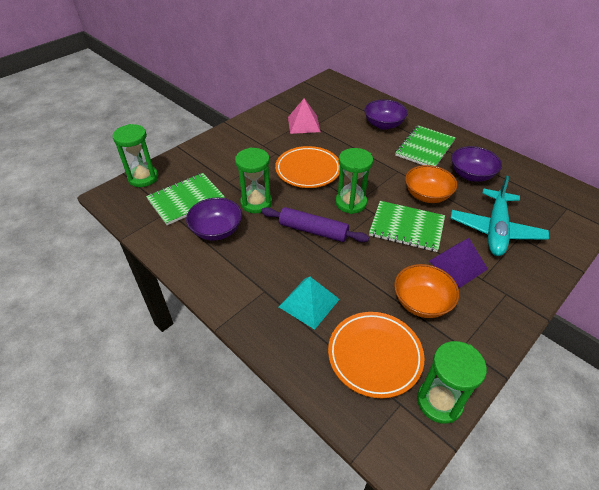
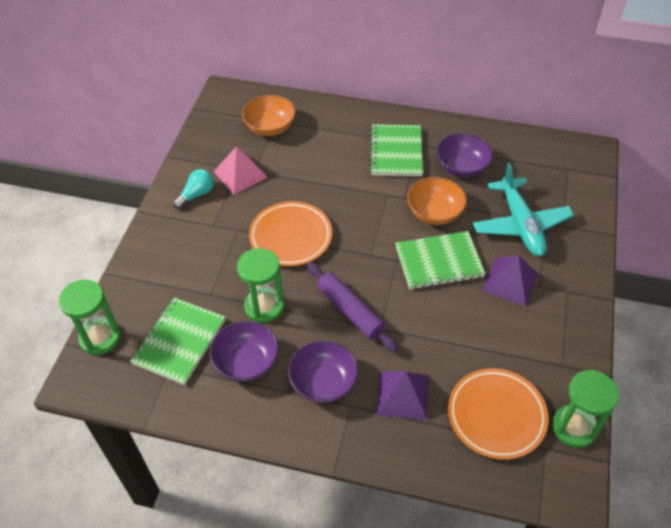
camera: 30 degrees left, 5 degrees up
(266, 125) = (196, 195): none -> turquoise light bulb
(309, 303) = (403, 395): turquoise pyramid -> purple pyramid
(313, 231) = (350, 311): purple rolling pin -> purple rolling pin turned 60 degrees clockwise
(351, 203) = (365, 258): green hourglass -> none
(383, 124) = (332, 137): purple bowl -> purple bowl (323, 382)
(421, 302) = (502, 339): orange bowl -> orange bowl (270, 127)

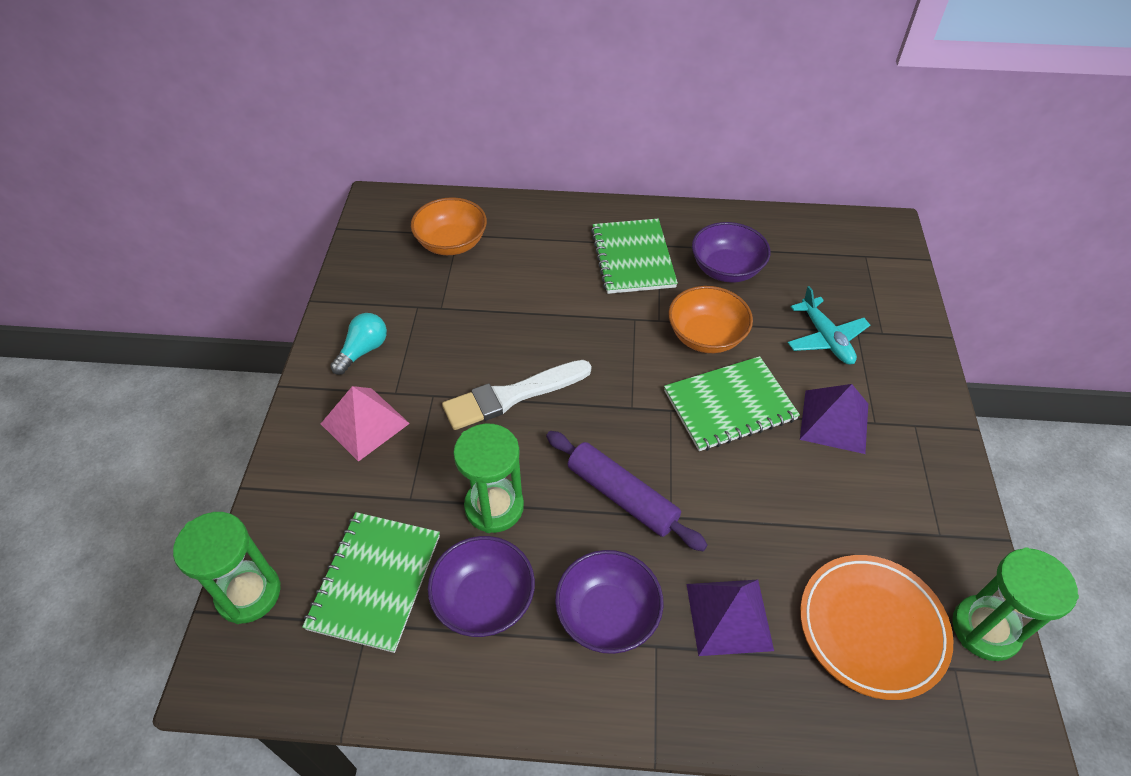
camera: 10 degrees left, 0 degrees up
(240, 174) = (422, 313): pink pyramid -> pink pyramid (365, 423)
(291, 237) = (512, 396): orange plate -> white brush
(520, 225) = (826, 338): turquoise plane -> turquoise plane, size x0.63

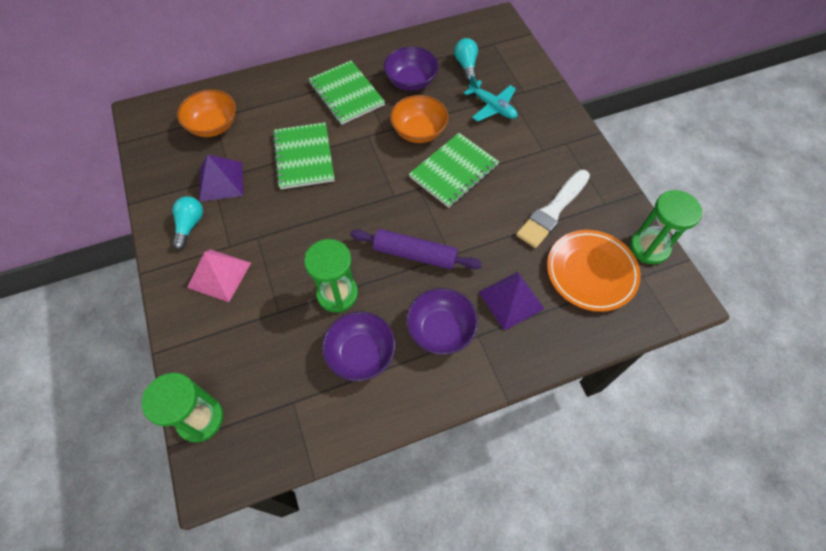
camera: 25 degrees left, 10 degrees up
(375, 581) = (283, 374): green notebook -> green notebook (304, 157)
(512, 396) = (312, 217): white brush -> white brush (552, 211)
(813, 273) = (466, 65): none -> turquoise light bulb
(834, 421) = (519, 158): purple pyramid -> purple pyramid (221, 181)

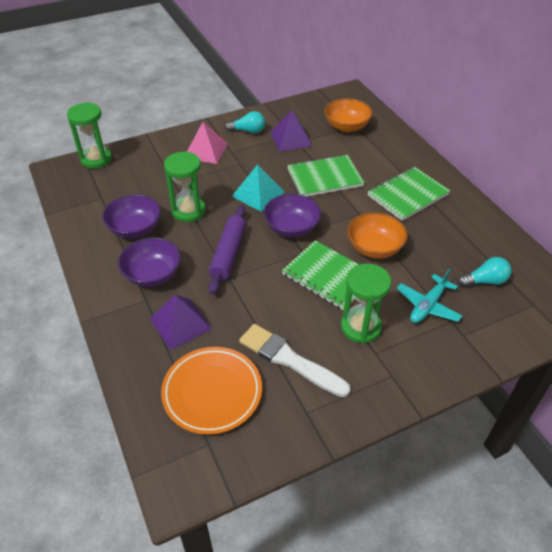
camera: 85 degrees right, 15 degrees down
(320, 221) = (258, 194): none -> turquoise pyramid
(411, 81) = (442, 238): purple bowl -> purple bowl (291, 228)
(649, 247) = (247, 455): green hourglass -> green hourglass (360, 327)

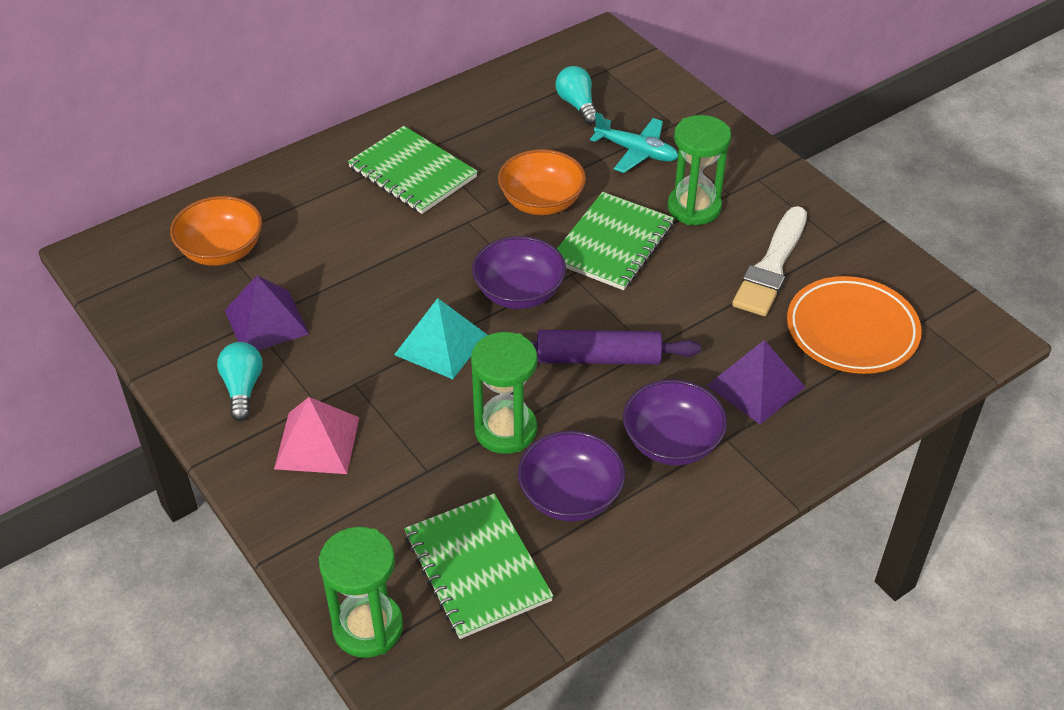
camera: 100 degrees left, 0 degrees up
(324, 177) = (382, 266): green notebook -> green notebook (477, 567)

